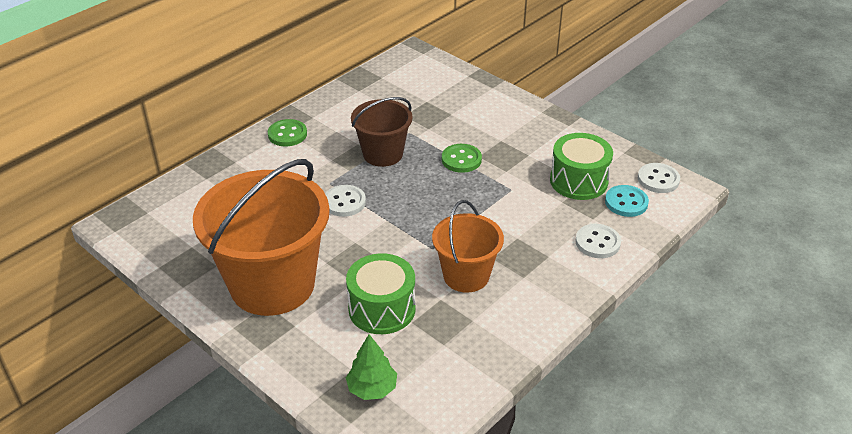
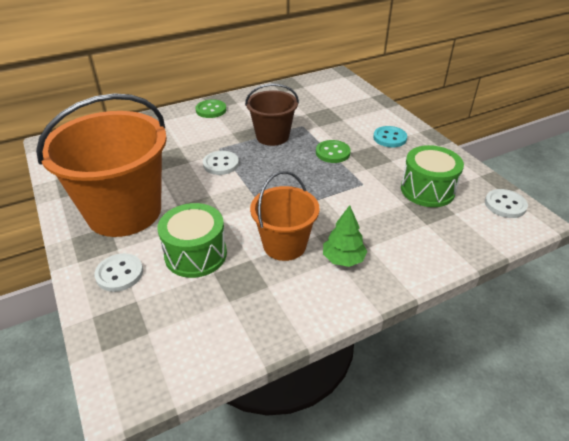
camera: 20 degrees right, 0 degrees up
(372, 388) = (141, 324): green tree -> green tree (343, 259)
(597, 242) = (421, 246): white button -> white button (119, 274)
(626, 202) = (465, 217): turquoise button -> turquoise button (389, 138)

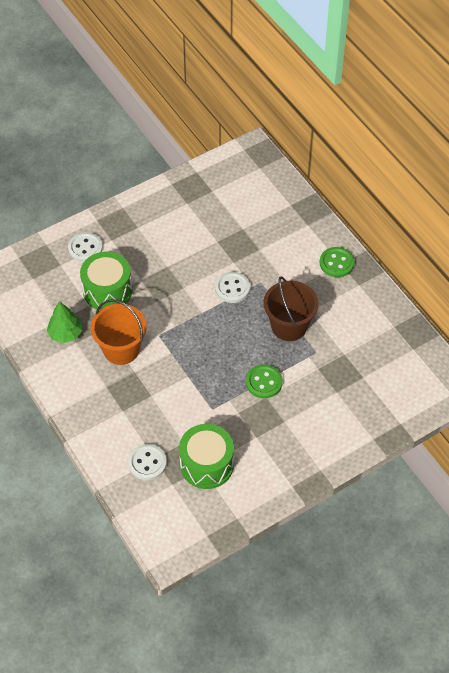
camera: 85 degrees right, 15 degrees up
(124, 212) = (155, 232): orange bucket -> none
(343, 259) = (106, 391): green tree -> green tree (65, 333)
(389, 138) = (301, 437): turquoise button -> none
(505, 205) = (188, 531): white button -> white button (147, 463)

